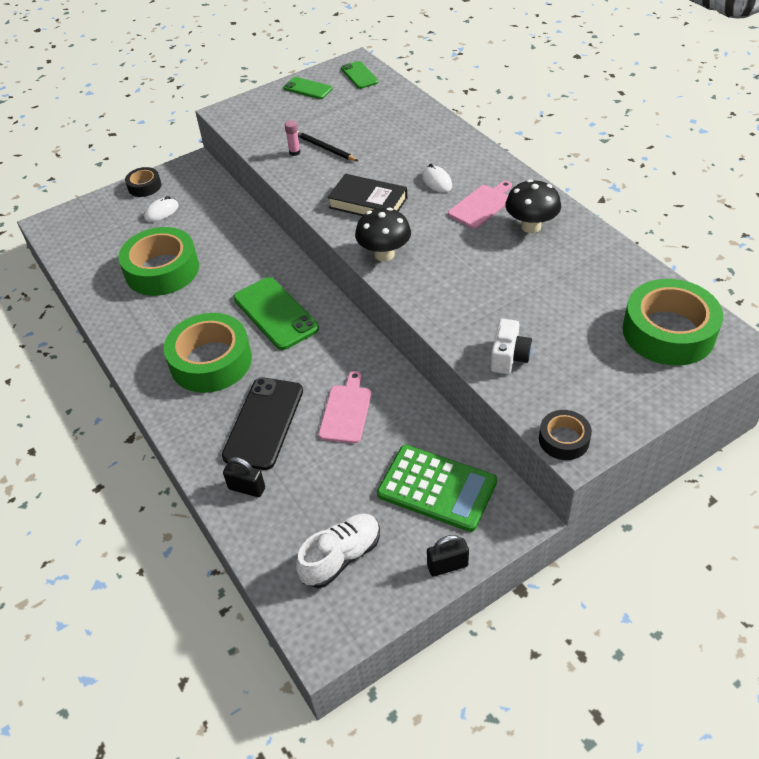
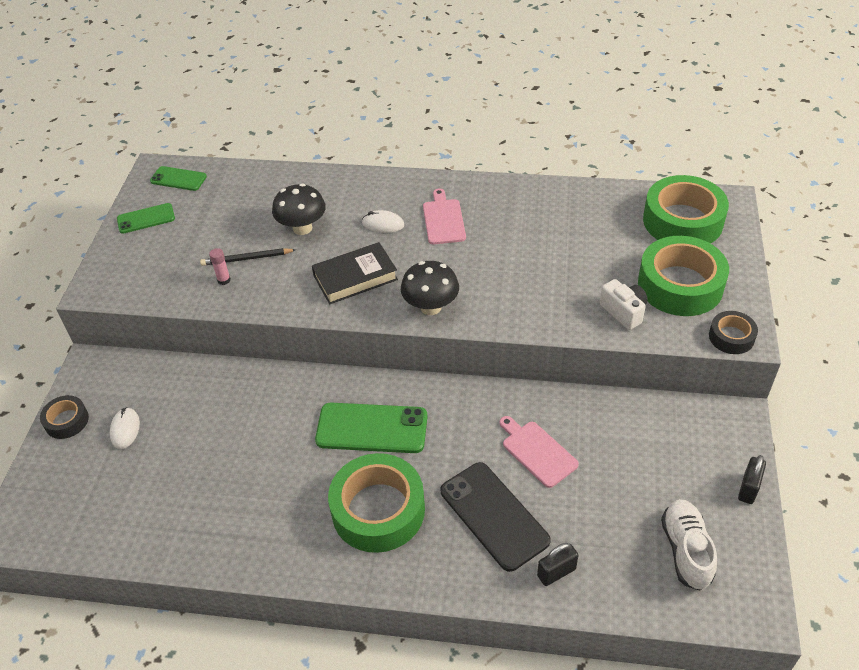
camera: 50 degrees left, 0 degrees up
(162, 270) = (211, 477): green tape -> green tape (680, 285)
(437, 488) = (670, 447): green calculator -> none
(531, 226) = (500, 211): black mushroom -> black mushroom (302, 228)

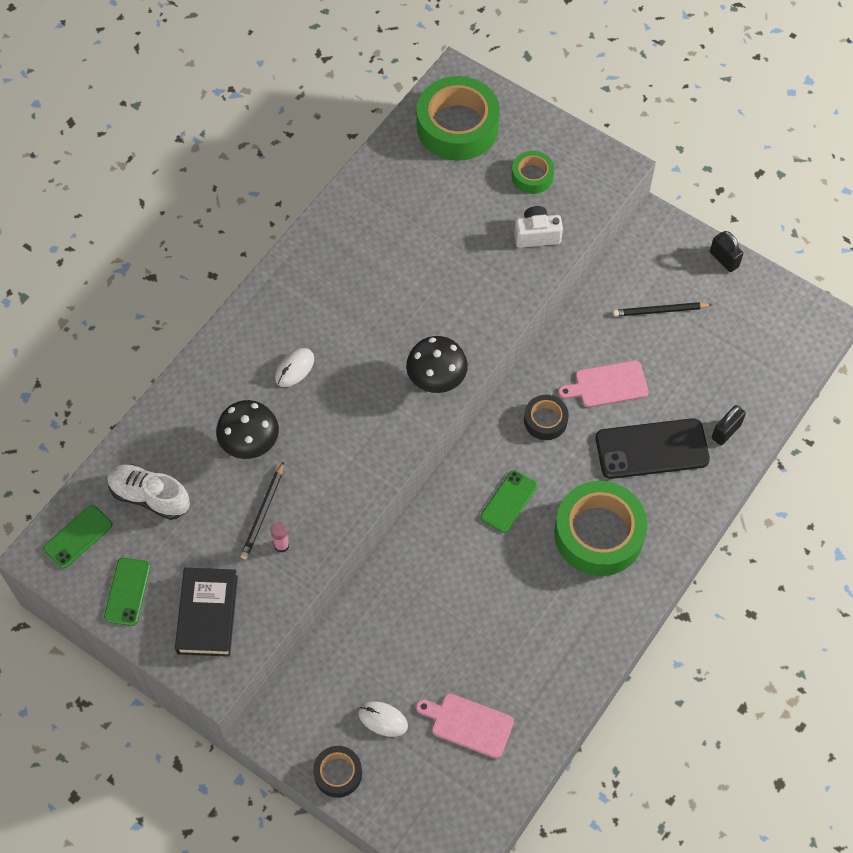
camera: 65 degrees left, 15 degrees up
(355, 277) = (356, 425): black book -> black book (208, 614)
(372, 428) = (508, 501): green phone -> green phone, size x0.59
(443, 220) = (324, 313): pink cutting board -> pink cutting board (468, 724)
(556, 572) = (726, 431): black padlock -> black padlock turned 45 degrees clockwise
(646, 459) = (660, 311): none -> black pencil
(680, 285) = (532, 176): green tape -> green tape, size x0.50
(686, 550) = (753, 334): white shoe -> white shoe (149, 496)
(731, 337) = (610, 177): black tape -> black tape (545, 420)

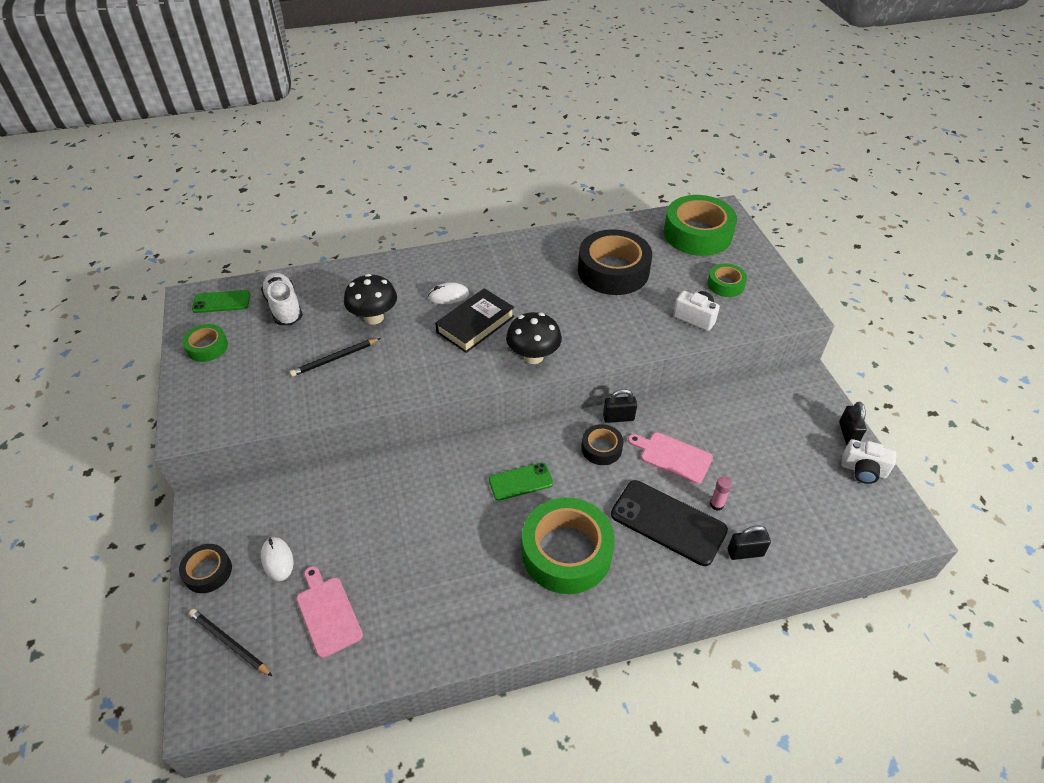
camera: 40 degrees right, 15 degrees down
(127, 592) = (207, 347): green phone -> green tape
(208, 614) = (232, 392): black book -> black book (475, 324)
(281, 545) = (322, 384): pink glue stick -> pink glue stick (716, 504)
(419, 229) = (613, 271): none -> black tape
(533, 379) = (618, 417): none -> black padlock
(660, 311) = (761, 435): black pencil -> black pencil (229, 643)
(758, 289) = (863, 470): none -> white camera

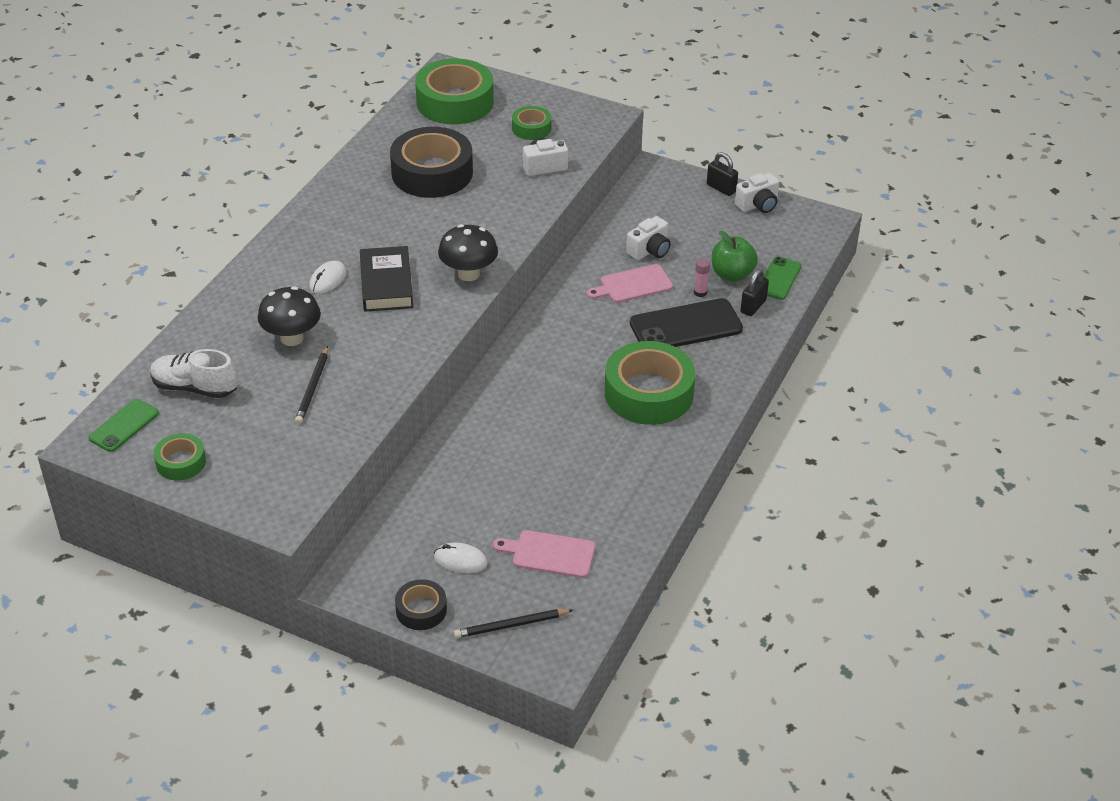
camera: 50 degrees left, 5 degrees down
(520, 482) = (555, 379): green phone -> green phone (779, 279)
(601, 448) = (578, 316): black tape -> none
(618, 417) = (561, 288): black padlock -> none
(722, 440) = (649, 250): none -> white camera
(763, 511) = (732, 274): none -> green apple

